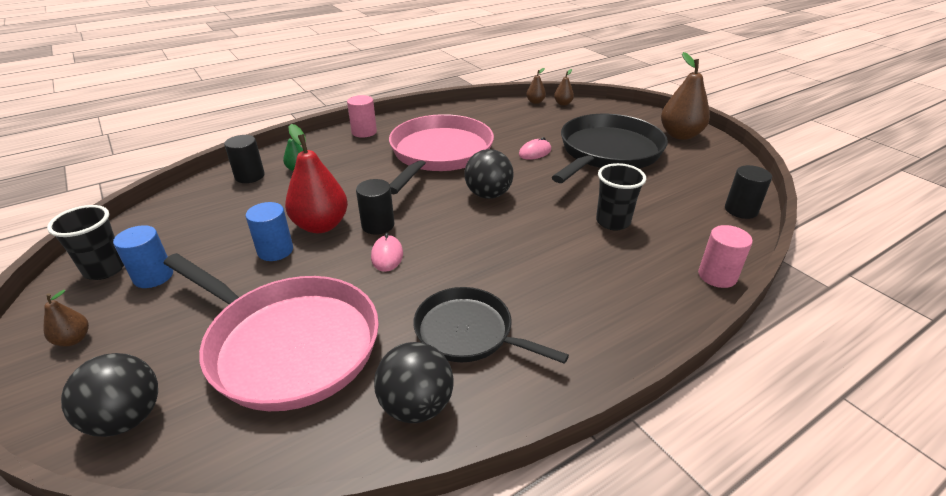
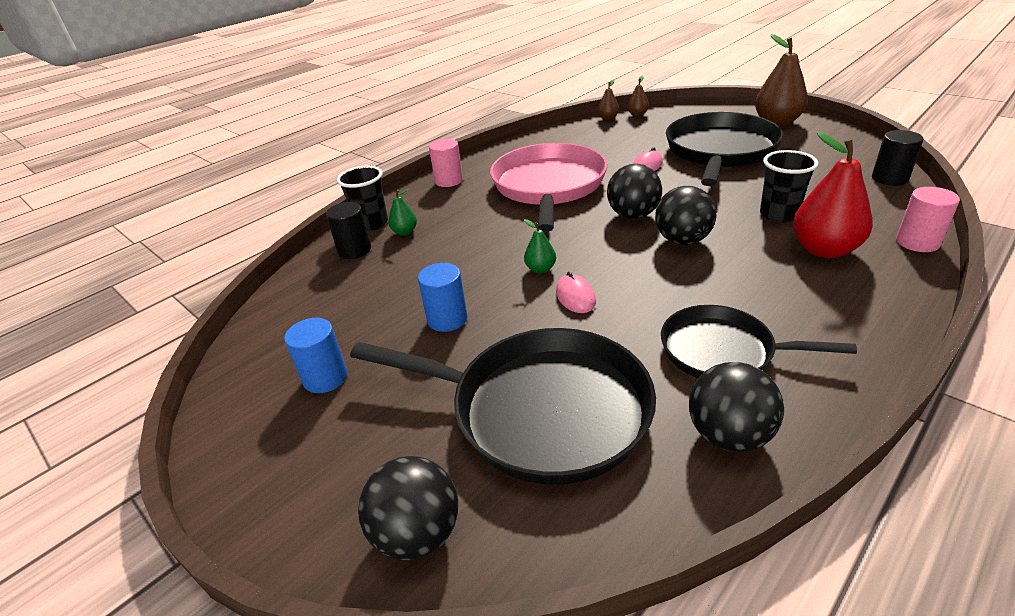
camera: 10 degrees left, 0 degrees up
(73, 339) = (282, 468): brown pear -> none
(105, 269) = (259, 384): black cup -> black cup (372, 223)
(289, 344) = (541, 410): pink pan -> black pan
(321, 225) = (478, 283): red pear -> red pear (824, 249)
(378, 225) = (540, 269): black cylinder -> green pear
(511, 227) = (682, 240): none -> black ball

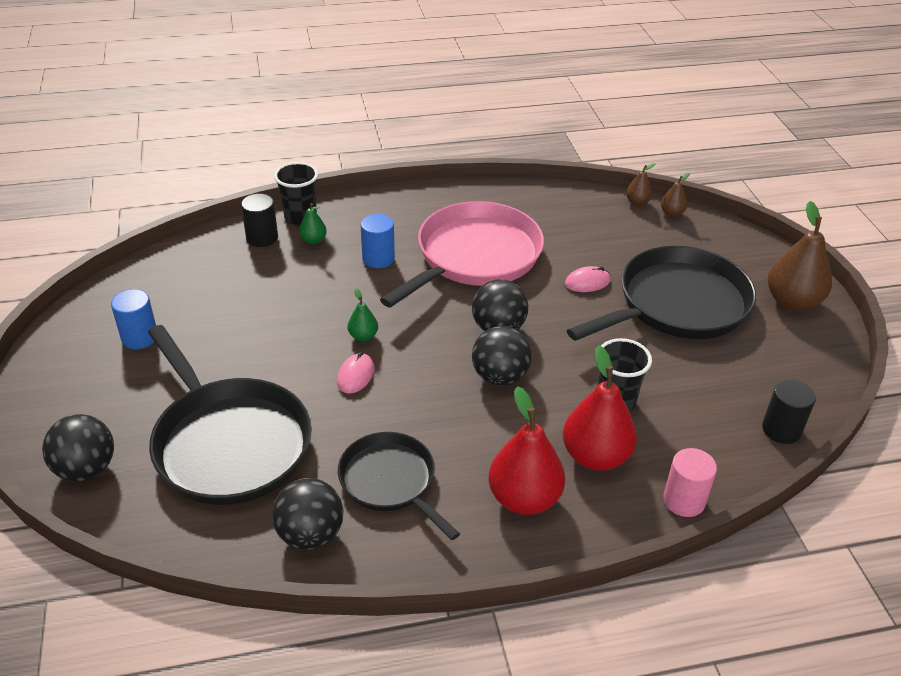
camera: 30 degrees right, 5 degrees up
(447, 319) = (254, 339): blue cylinder -> blue cylinder (378, 258)
(449, 181) = (405, 203): pink cylinder -> none
(830, 301) = (524, 498): none -> red pear

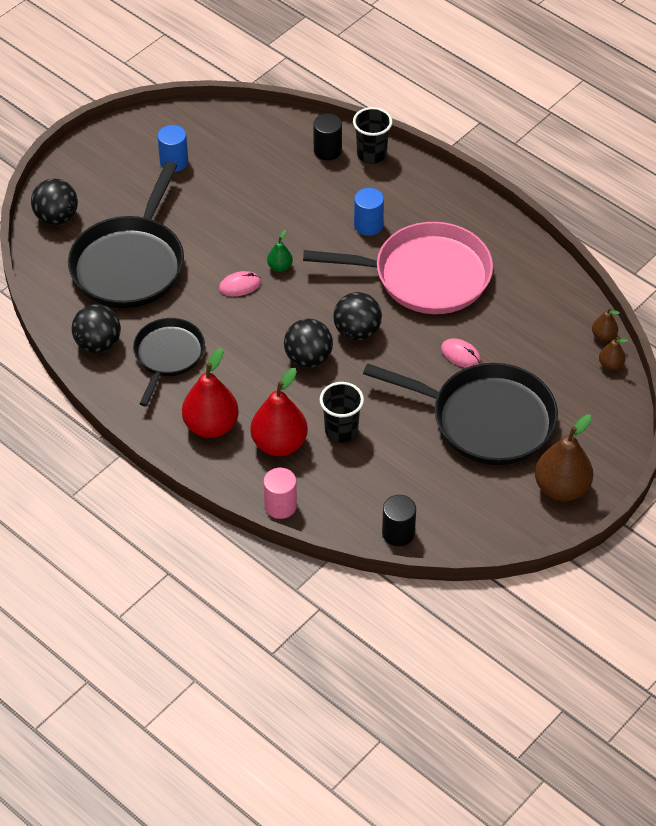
camera: 55 degrees right, 10 degrees up
(313, 240) = (352, 178): green pear -> none

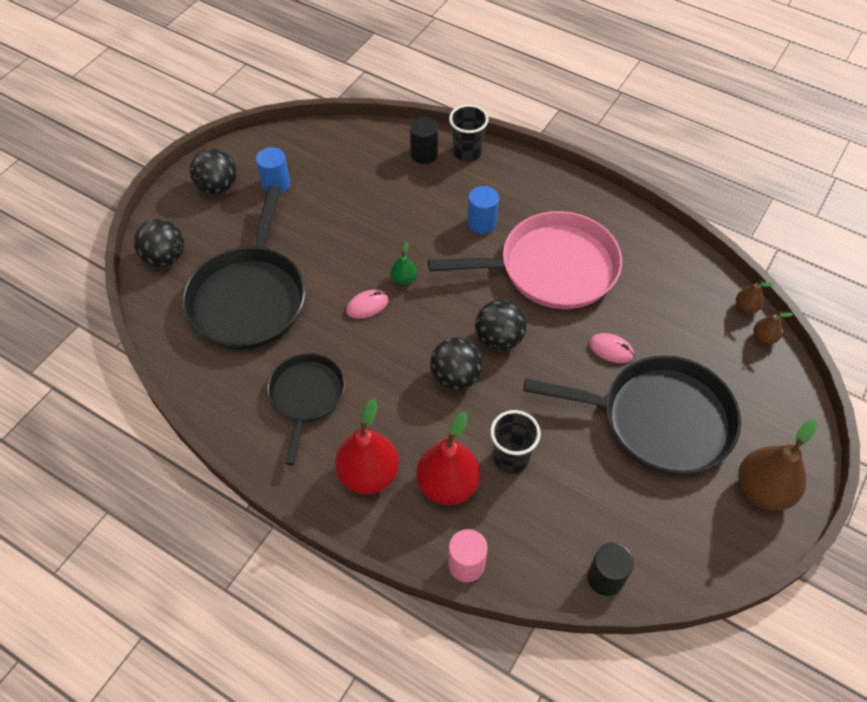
camera: 10 degrees left, 5 degrees up
(98, 344) = (228, 394): black ball -> black ball (218, 187)

